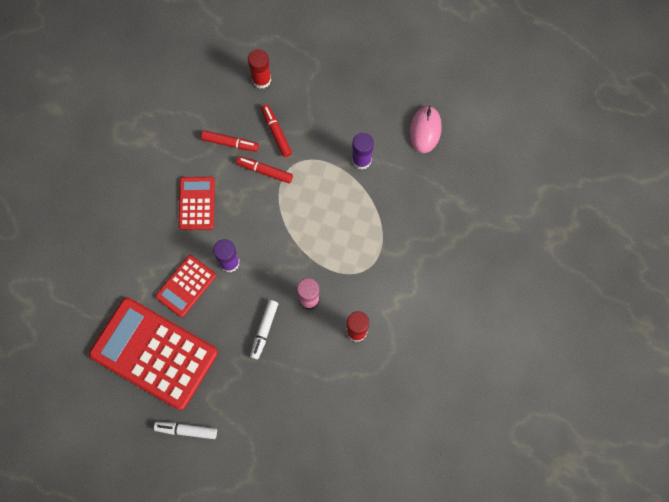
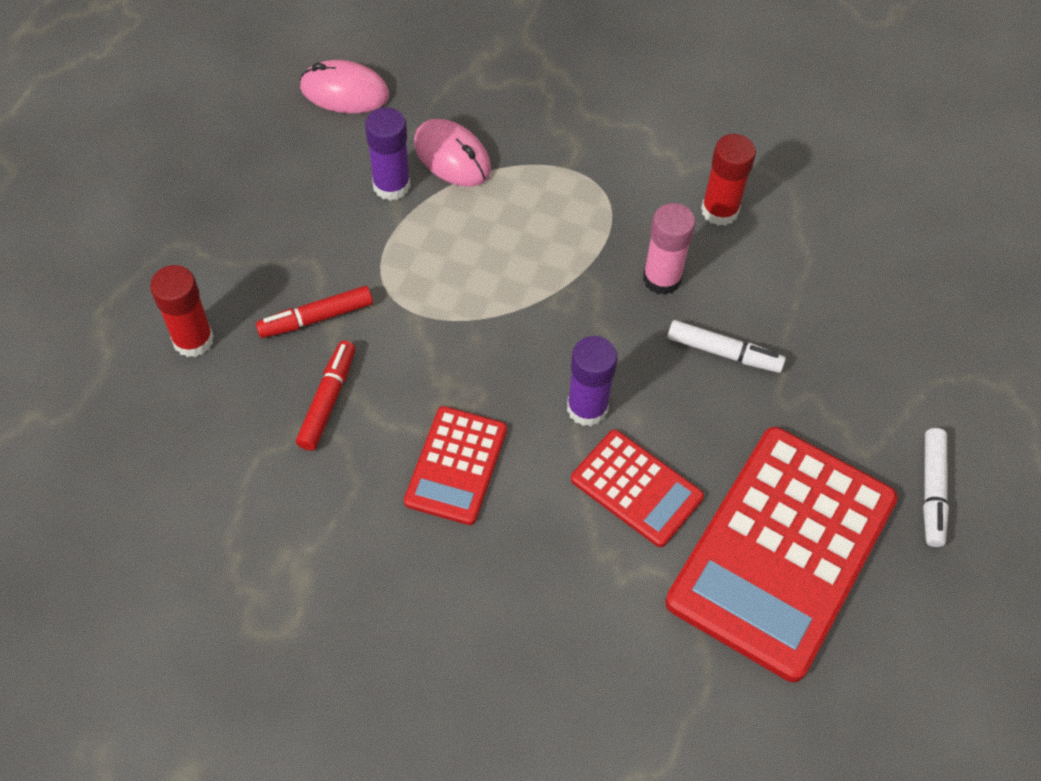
camera: 90 degrees left, 15 degrees down
(196, 203) = (456, 465): red calculator -> red calculator turned 75 degrees counterclockwise
(265, 171) = (397, 340): red marker -> none
(383, 189) = (452, 157): none -> pink mouse

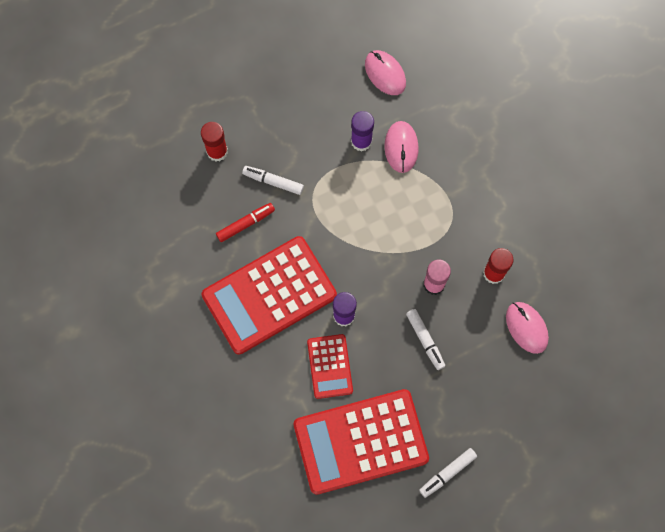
camera: 45 degrees right, 15 degrees up
(316, 318) = (273, 182): red marker -> white marker
(456, 465) = (269, 295): red calculator -> red calculator, size x1.96
(826, 240) = (526, 328): none -> pink mouse

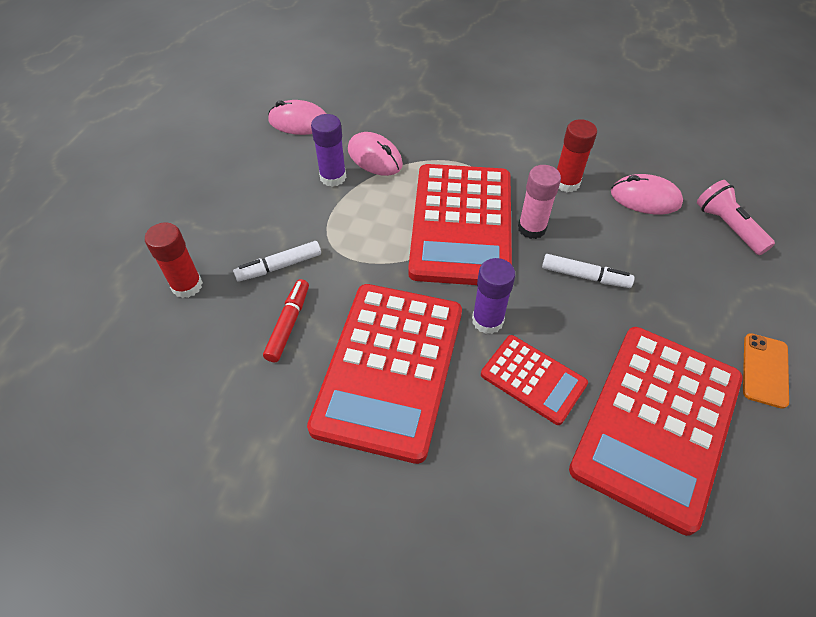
camera: 45 degrees left, 20 degrees down
(398, 244) = (462, 224): none -> red calculator
(447, 473) = (765, 370): white marker -> orange phone
(548, 390) = (727, 227): none -> pink flashlight

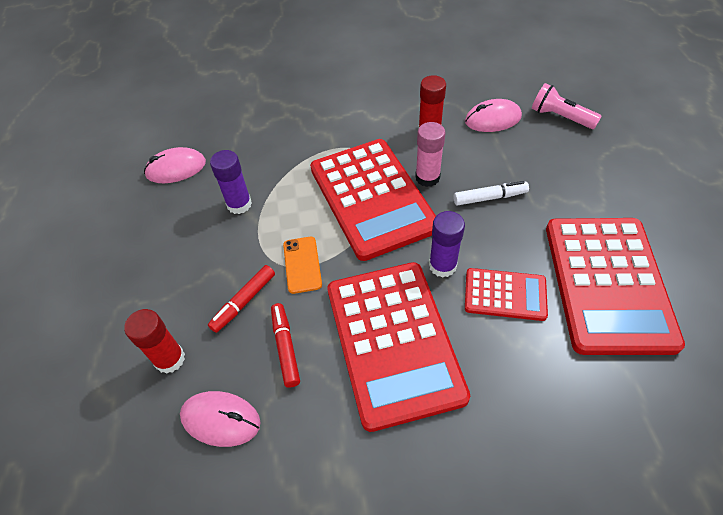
camera: 25 degrees left, 0 degrees up
(279, 266) = (244, 302): white marker -> red marker
(375, 158) = (264, 172): pink mouse -> pink mouse (221, 419)
(765, 370) = (648, 210): orange phone -> orange phone (302, 264)

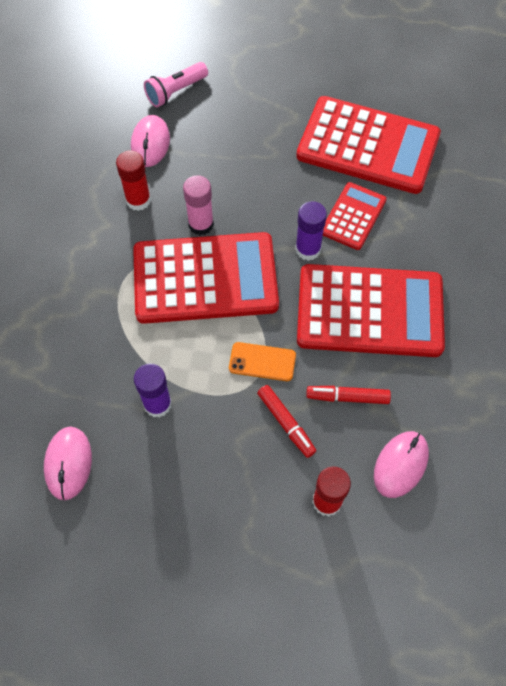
camera: 75 degrees left, 10 degrees up
(489, 197) = (248, 186): white marker -> none

